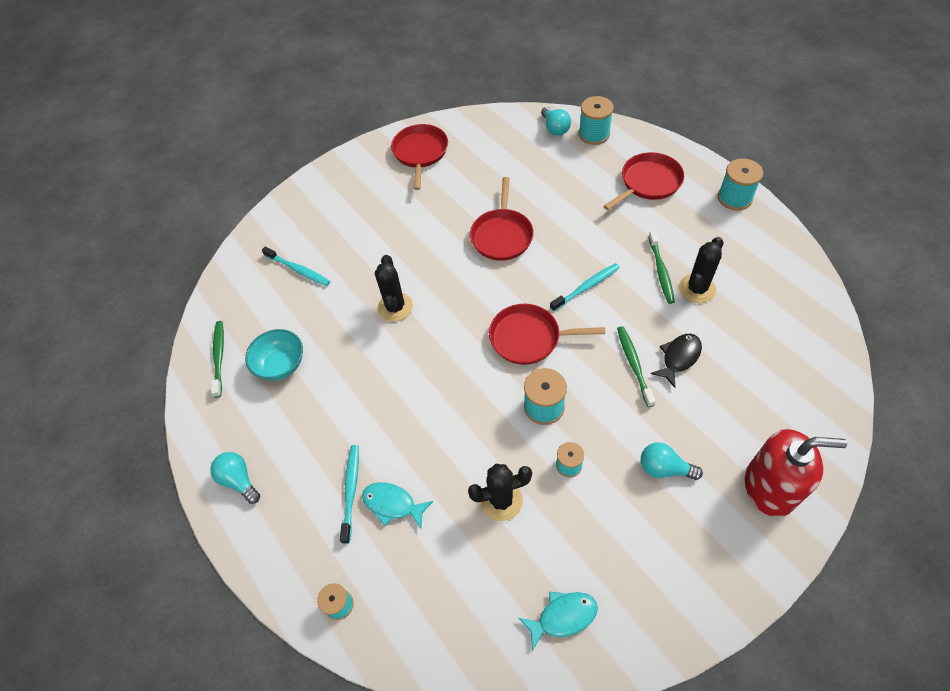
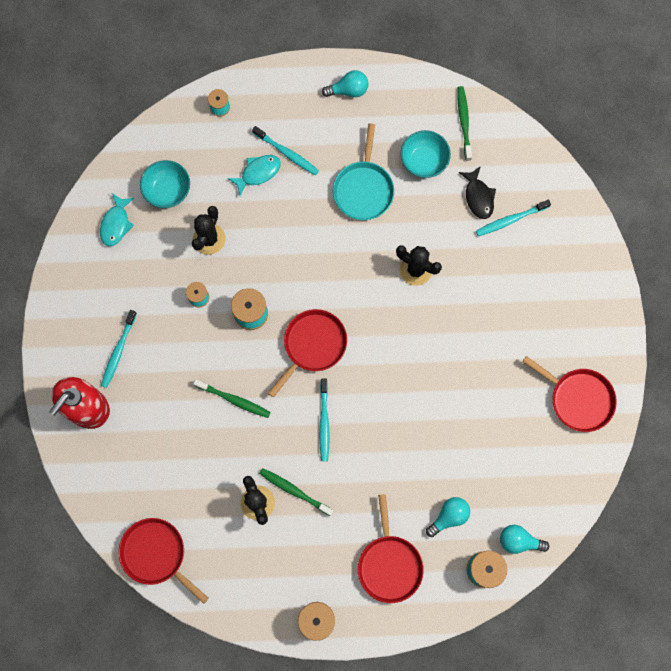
camera: 120 degrees right, 20 degrees up
(219, 357) = (464, 122): green toothbrush -> green toothbrush turned 120 degrees counterclockwise
(344, 395) = (363, 189): none -> turquoise pan
(480, 587) = (167, 190): none -> turquoise bowl
(502, 235) = (425, 398): red pan -> red pan (156, 554)
(664, 468) = (149, 354): turquoise light bulb -> turquoise light bulb (449, 516)
(679, 358) = (214, 435): black fish -> black fish (478, 197)
(689, 501) = (118, 351): none -> turquoise toothbrush

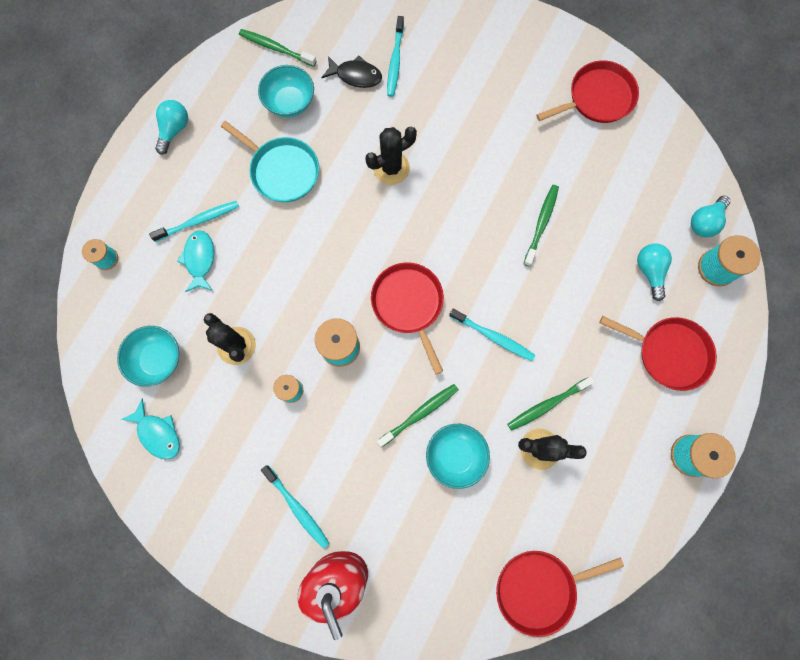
camera: 60 degrees left, 0 degrees up
(217, 443) = (455, 455): none -> turquoise bowl
(438, 411) = (541, 224): none -> green toothbrush

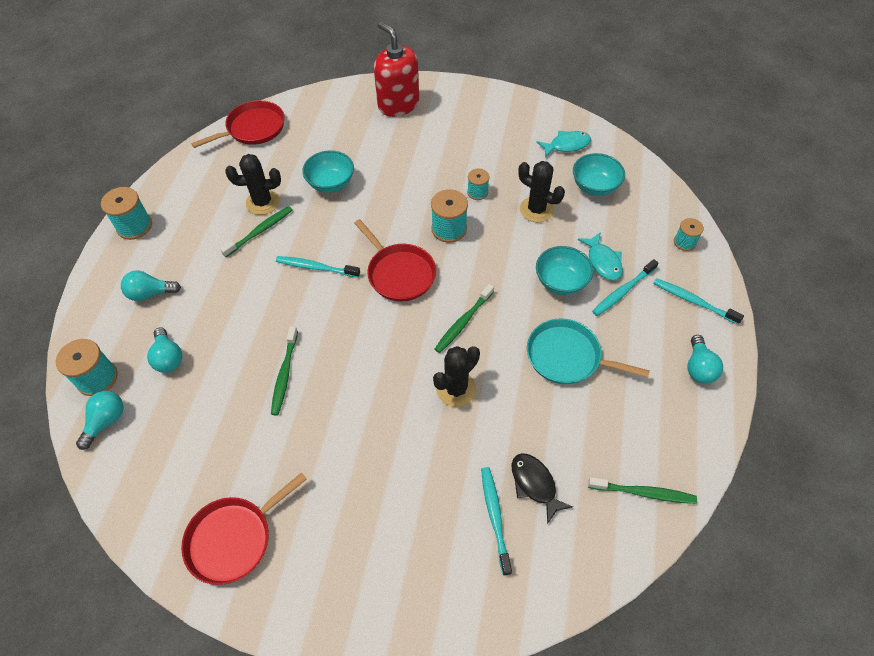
camera: 165 degrees right, 20 degrees down
(158, 433) = (566, 145): turquoise fish -> turquoise fish turned 135 degrees clockwise
(290, 102) = (594, 430): turquoise bowl -> turquoise bowl (561, 282)
(297, 507) = (442, 130): turquoise toothbrush -> turquoise toothbrush (693, 301)
(355, 76) = (535, 484): black fish -> black fish turned 60 degrees clockwise
(419, 414) = (367, 201): green toothbrush -> green toothbrush (463, 322)
(669, 353) = (150, 293): red pan -> turquoise light bulb

